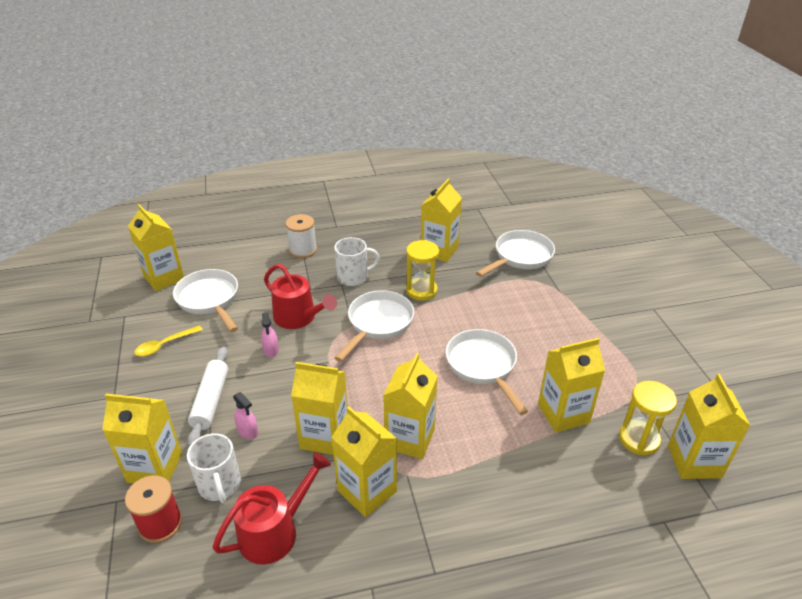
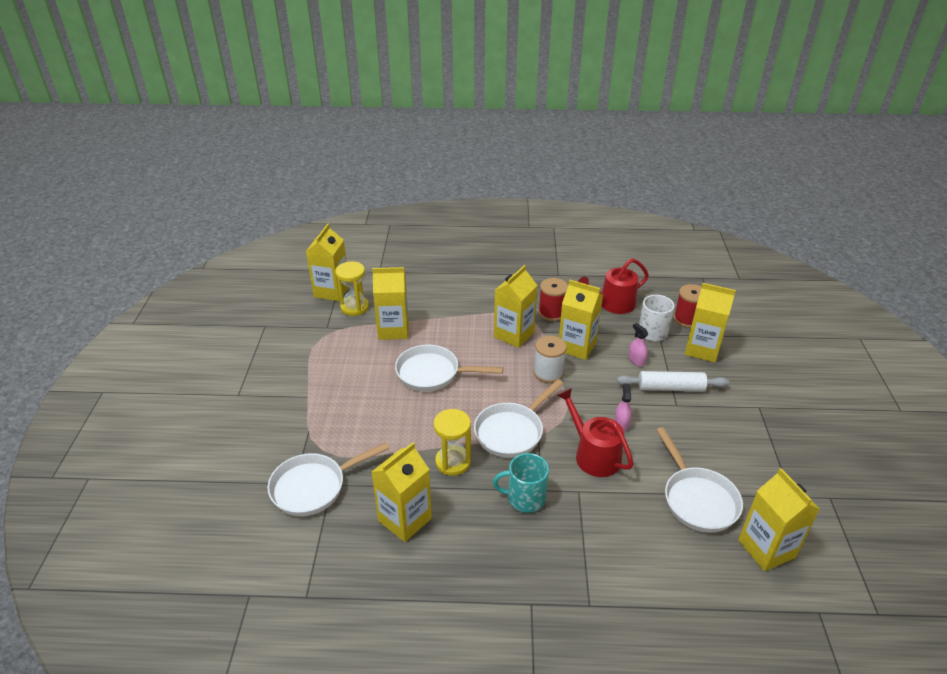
camera: 165 degrees left, 0 degrees up
(164, 345) = (730, 449): yellow spoon -> none
(211, 401) = (670, 388): white rolling pin -> white rolling pin turned 75 degrees clockwise
(303, 250) = (584, 561): white spool -> white spool (548, 373)
(353, 277) = (525, 498): white mug -> turquoise mug
(367, 491) = (552, 312): yellow carton -> red spool
(483, 366) = (432, 373): white pan -> white pan turned 105 degrees clockwise

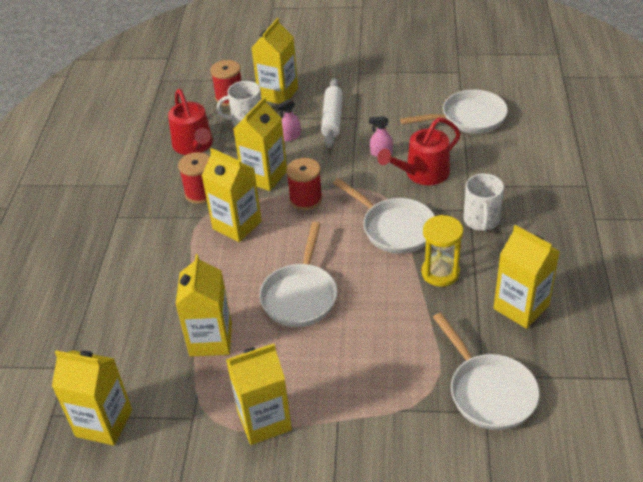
camera: 85 degrees left, 5 degrees up
(354, 307) = (151, 389): yellow hourglass -> none
(525, 498) = (481, 220): turquoise mug -> white mug
(548, 373) = (306, 199): white spool -> red spool
(766, 548) = (512, 91): yellow carton -> yellow carton (264, 420)

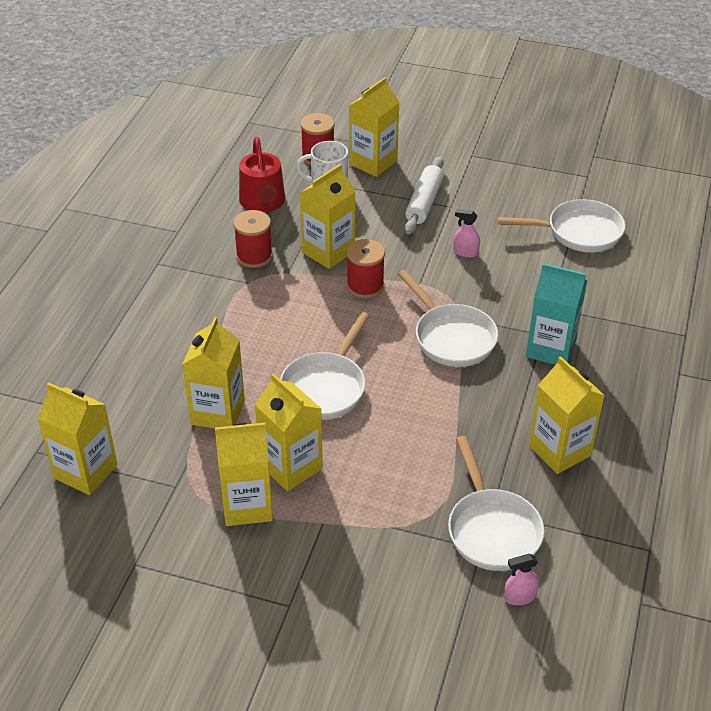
camera: 10 degrees right, 0 degrees up
(237, 225) = (282, 298): yellow carton -> yellow carton (291, 467)
(290, 136) = (371, 213): pink spray bottle -> pink spray bottle (519, 596)
(423, 173) = (504, 284): red watering can -> none
(440, 273) = (484, 395): yellow hourglass -> none
(481, 220) = (551, 349): white mug -> turquoise carton

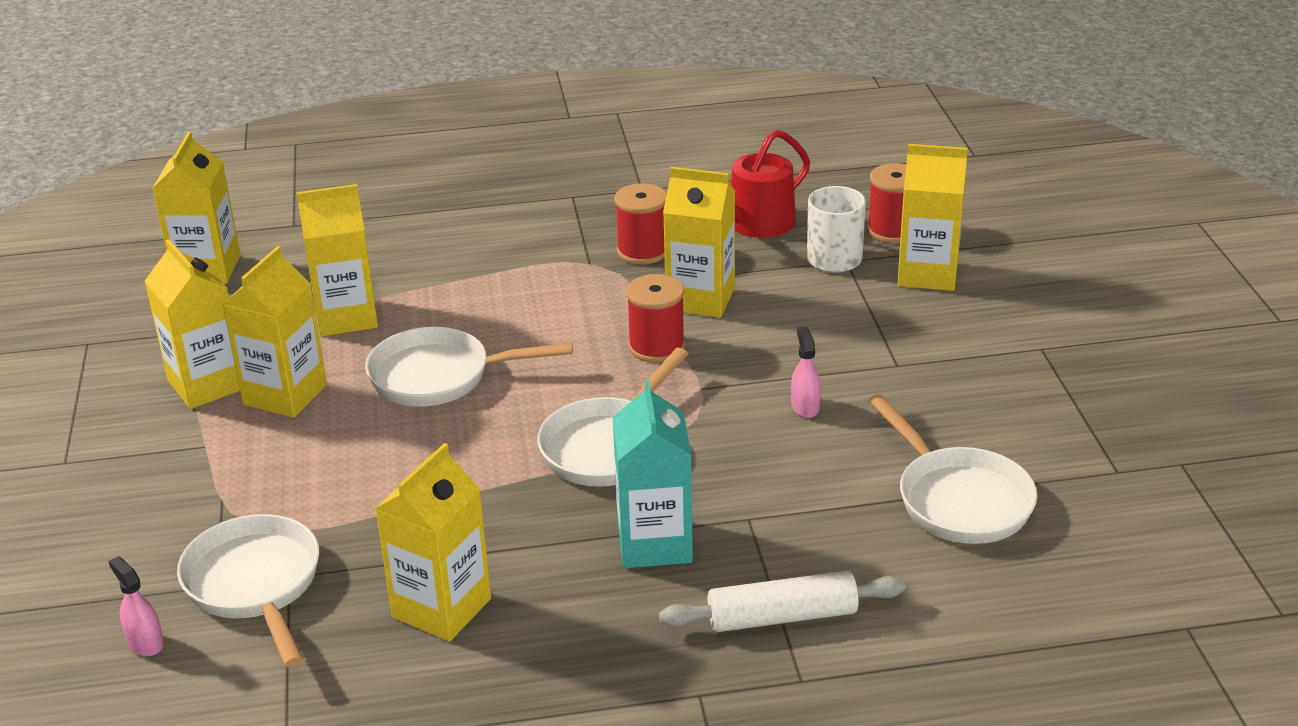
camera: 65 degrees right, 10 degrees down
(424, 202) = (882, 340): white rolling pin -> white rolling pin (782, 616)
(492, 529) = (255, 585): white pan -> white pan turned 105 degrees clockwise

